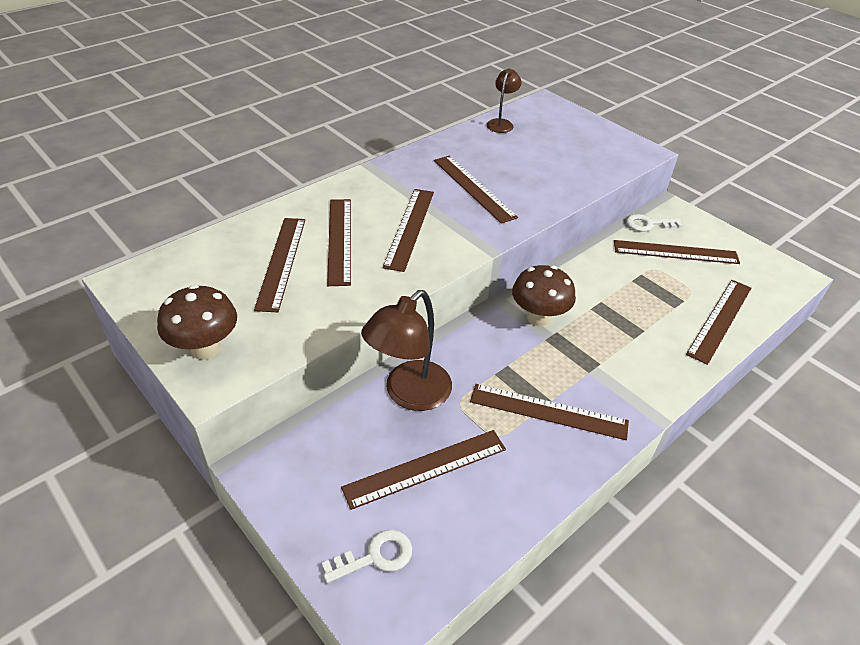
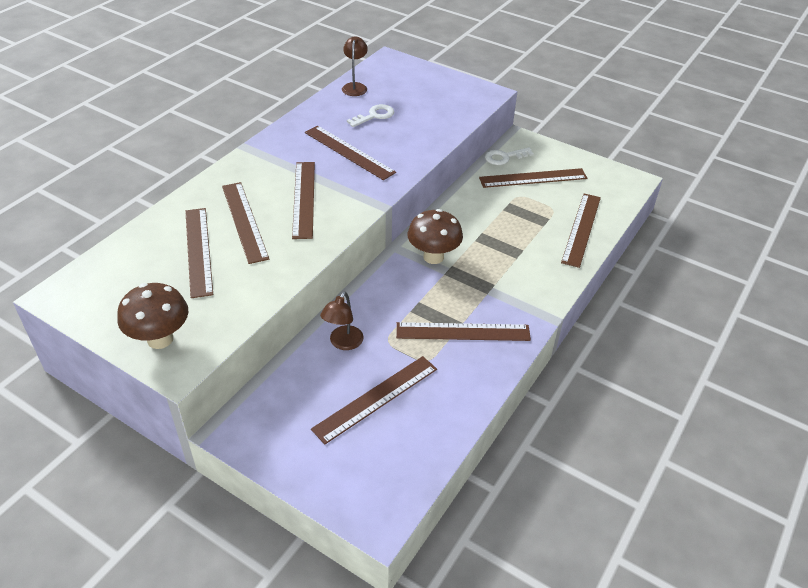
camera: 15 degrees left, 0 degrees up
(375, 557) = (357, 474): white key -> white key (374, 116)
(409, 394) = (343, 343): brown lamp -> brown lamp, size x0.57

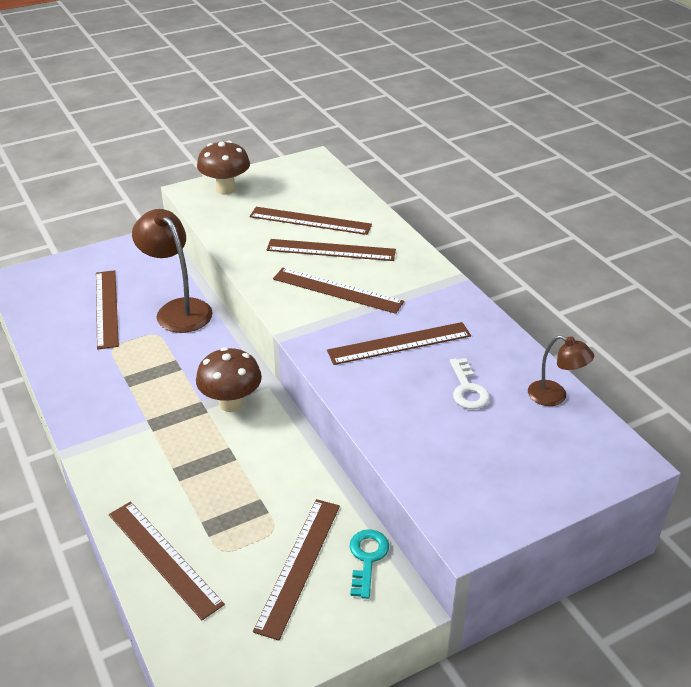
camera: 120 degrees right, 5 degrees down
(343, 343) = (178, 309): brown lamp -> brown lamp, size x1.75
(463, 332) = (118, 381): brown ruler -> none
(504, 157) = (367, 558): white key -> turquoise key

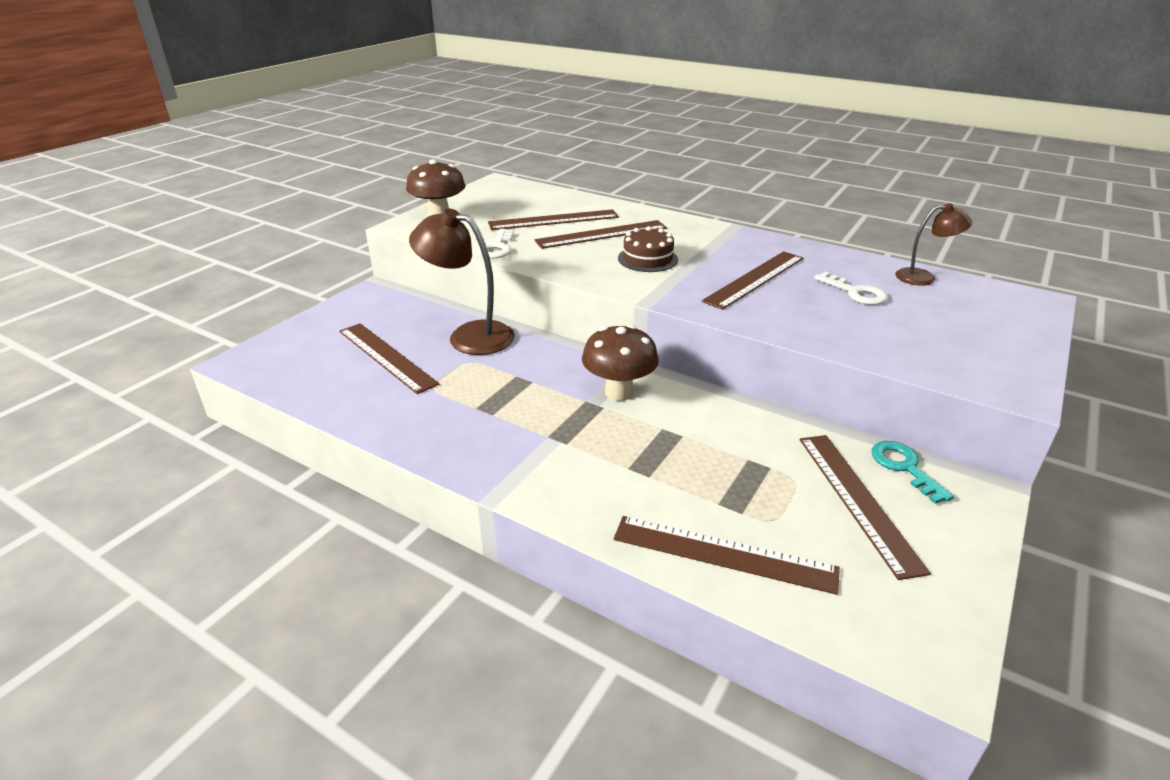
camera: 30 degrees left, 5 degrees down
(234, 238) = (497, 248): none -> white key
(337, 290) = (647, 259): brown ruler -> brown cake

